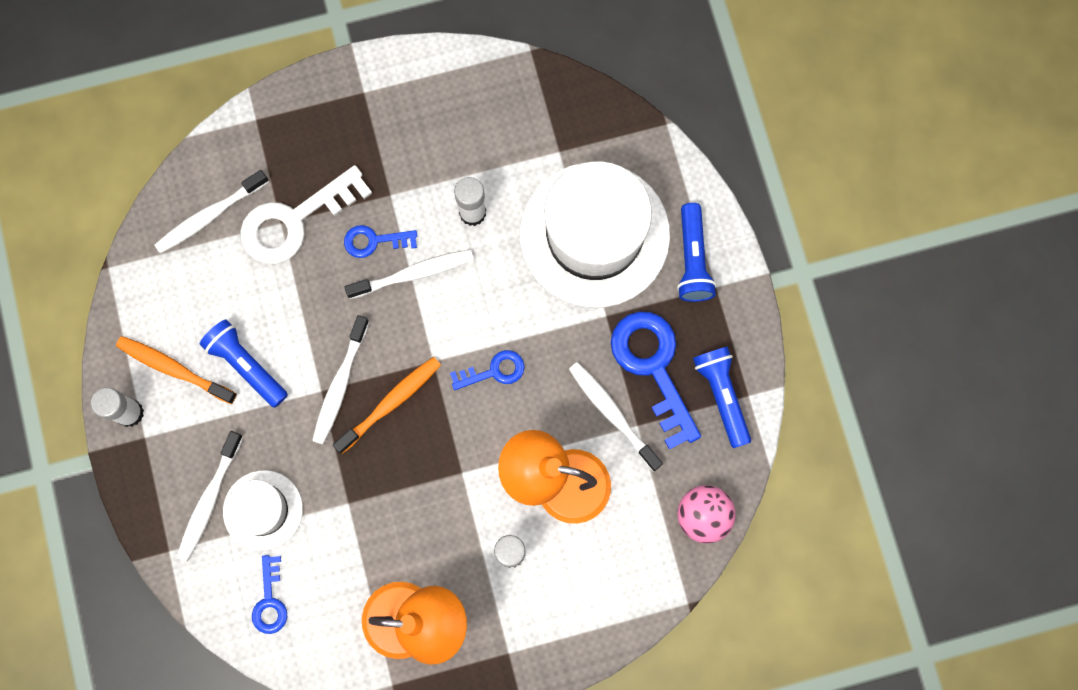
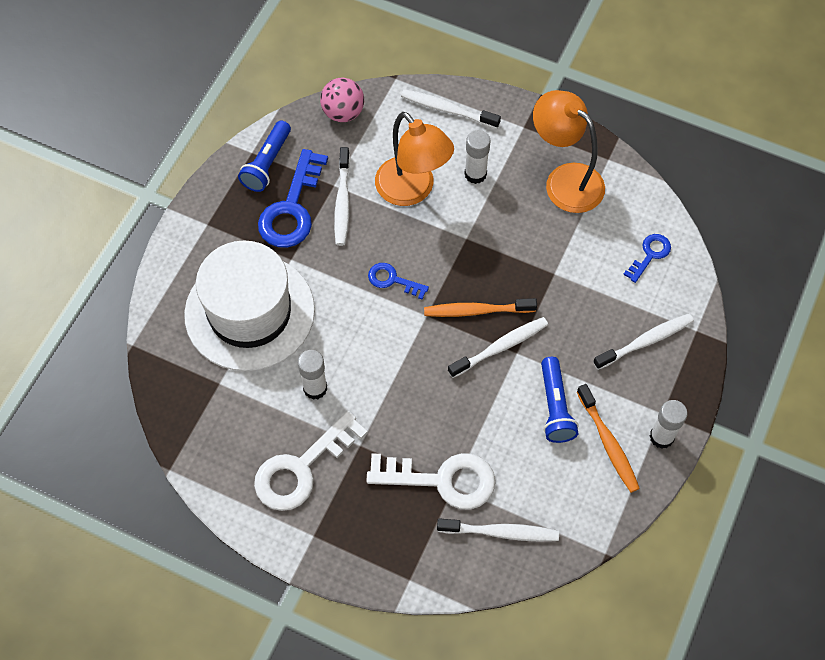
camera: 140 degrees left, 15 degrees down
(263, 510) = (614, 309): white hat -> none
(374, 241) = (398, 422): blue key -> none
(413, 274) = (391, 379): white toothbrush -> white toothbrush (447, 110)
(422, 137) = (302, 468): none -> white key
(692, 259) = (204, 250): blue flashlight -> none

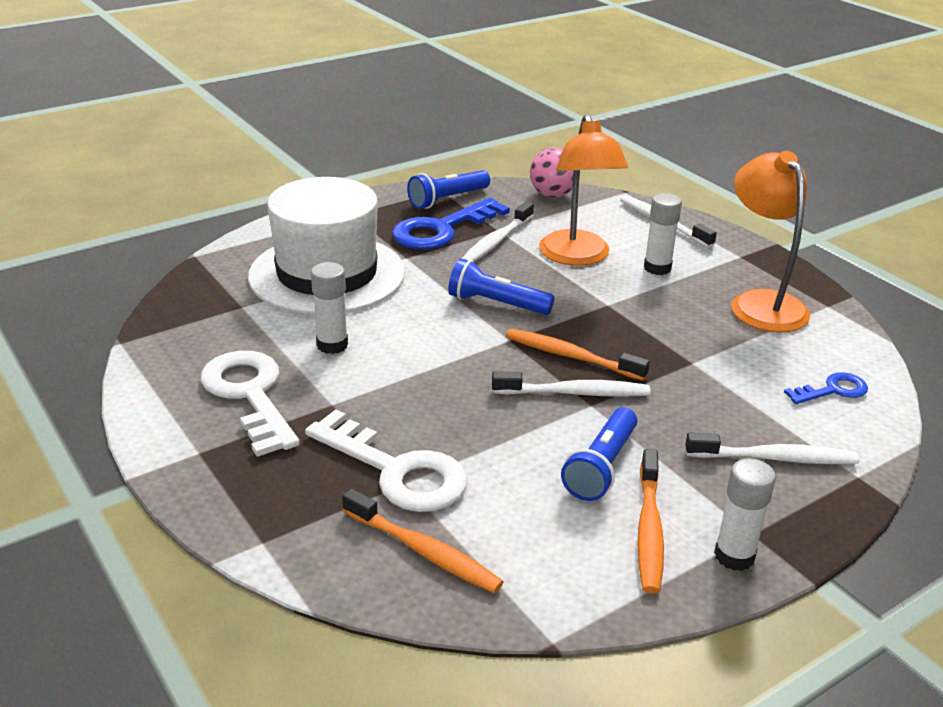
camera: 30 degrees right, 30 degrees down
(302, 468) = (250, 395): white key -> white key turned 75 degrees clockwise
(393, 280) = (496, 304): blue key -> blue flashlight
(500, 532) = (423, 551): white toothbrush -> orange toothbrush

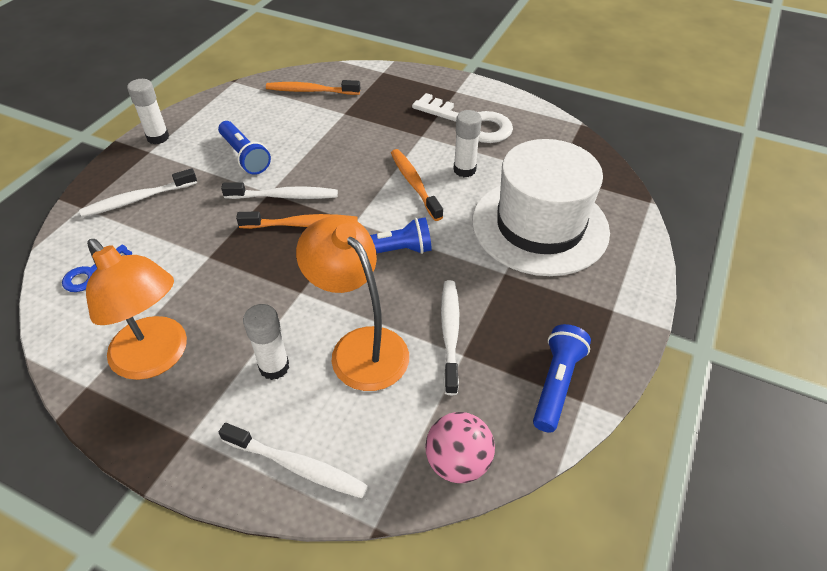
camera: 150 degrees right, 15 degrees up
(396, 470) = (353, 116): white key -> none
(442, 229) = (513, 326): blue key -> none
(574, 393) = (284, 196): white toothbrush -> white toothbrush turned 150 degrees counterclockwise
(601, 467) = (244, 156): blue flashlight -> blue flashlight turned 150 degrees clockwise
(649, 529) = (206, 134): orange toothbrush -> orange toothbrush (414, 184)

